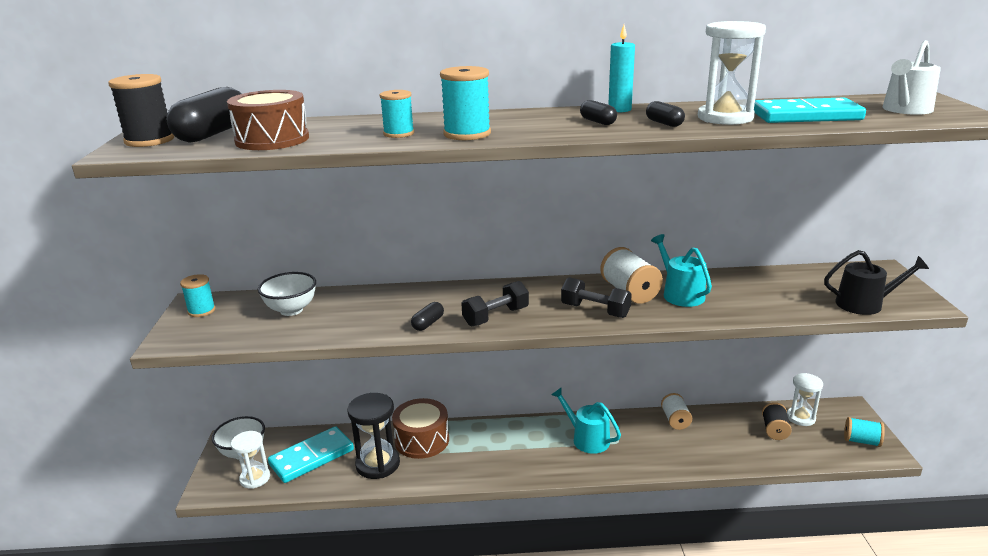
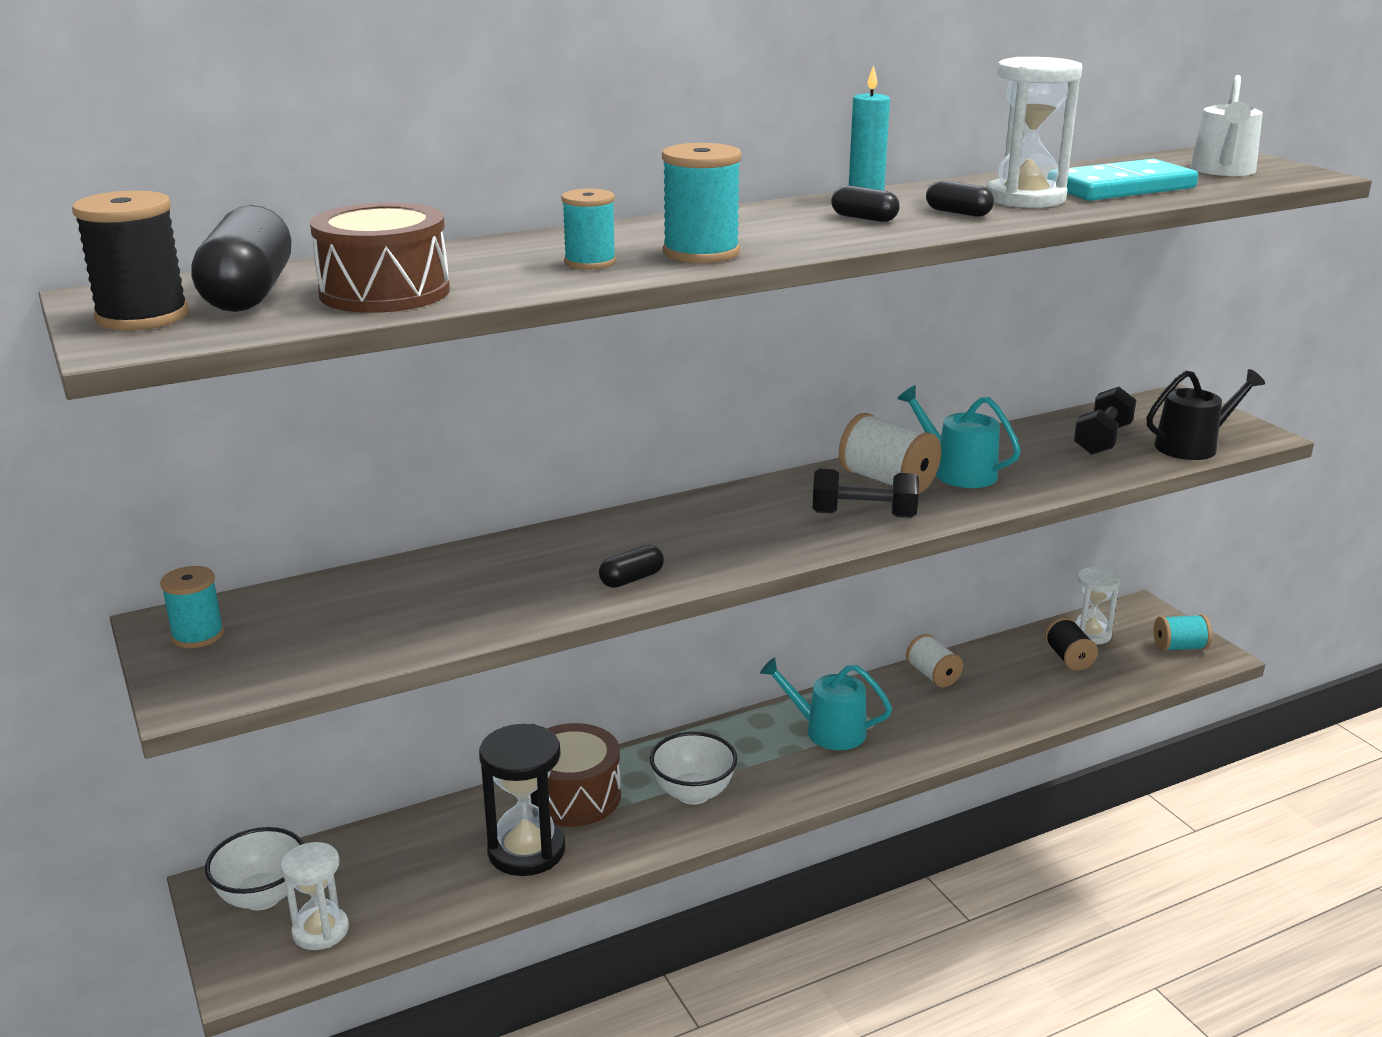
camera: 25 degrees left, 0 degrees up
(291, 310) = (372, 602): white bowl -> white bowl (693, 793)
(311, 457) = (400, 870): turquoise domino -> none
(428, 323) = (631, 579): black capsule -> black capsule turned 45 degrees clockwise
(496, 317) = (727, 550): black dumbbell -> black dumbbell (1102, 440)

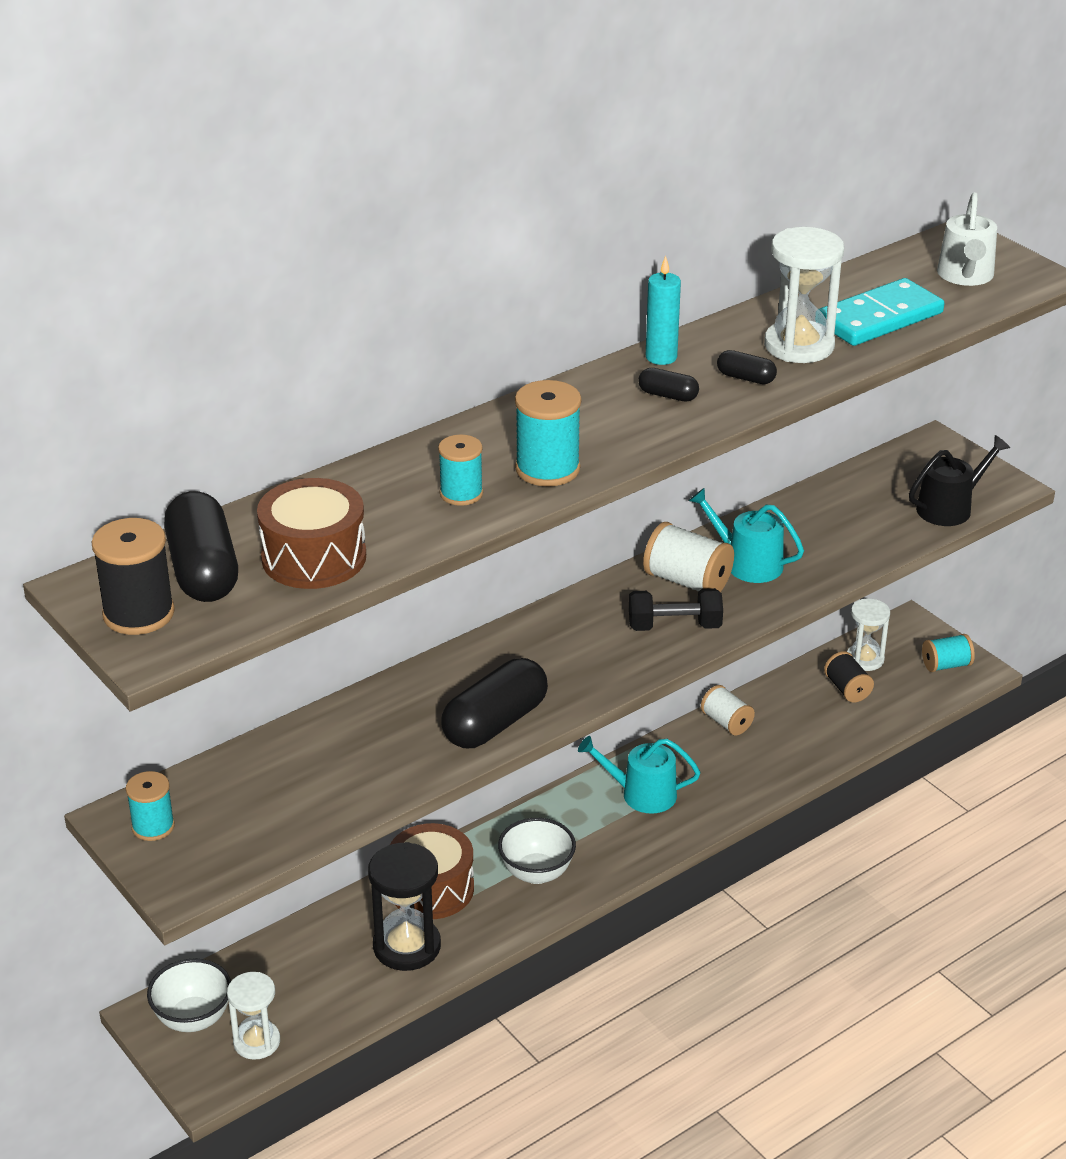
camera: 10 degrees left, 10 degrees up
(631, 579) = (495, 723): black capsule -> black capsule, size x2.09
(1102, 440) = (870, 507): black dumbbell -> none

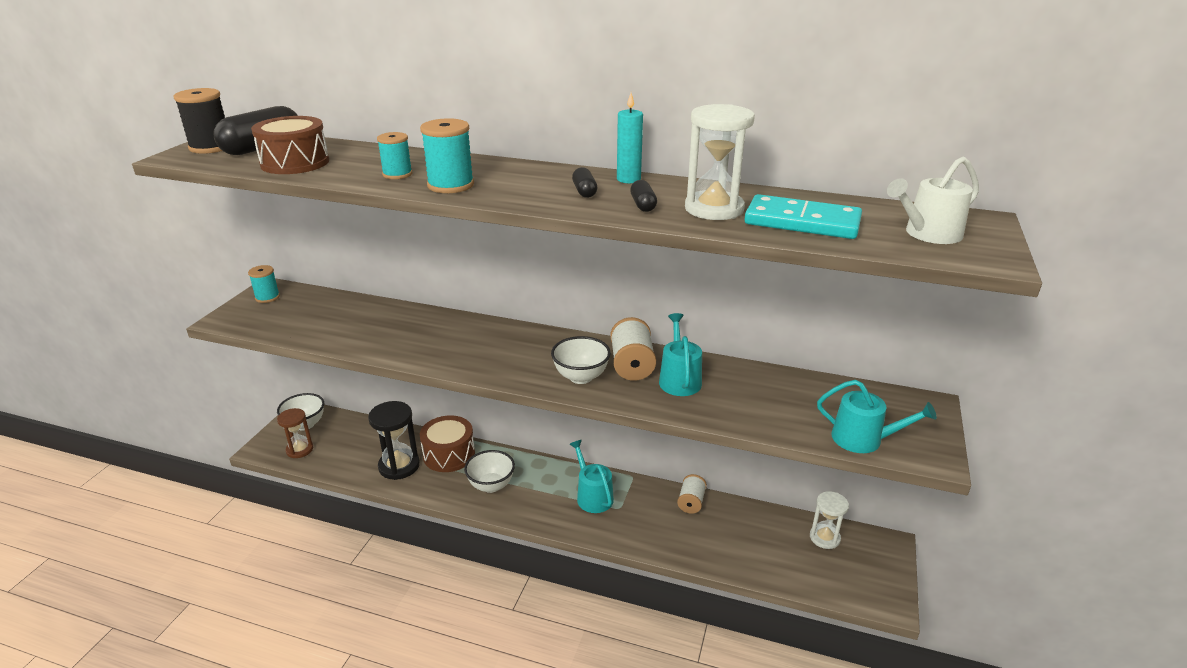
camera: 55 degrees right, 5 degrees down
(256, 1042) = (299, 450): white hourglass -> brown hourglass
(495, 723) = (426, 353): black capsule -> none
(674, 626) = (581, 377): black dumbbell -> white bowl
(847, 689) = (785, 542): black spool -> none
(946, 665) = (872, 582): turquoise spool -> none
(949, 508) = (863, 439): black watering can -> turquoise watering can

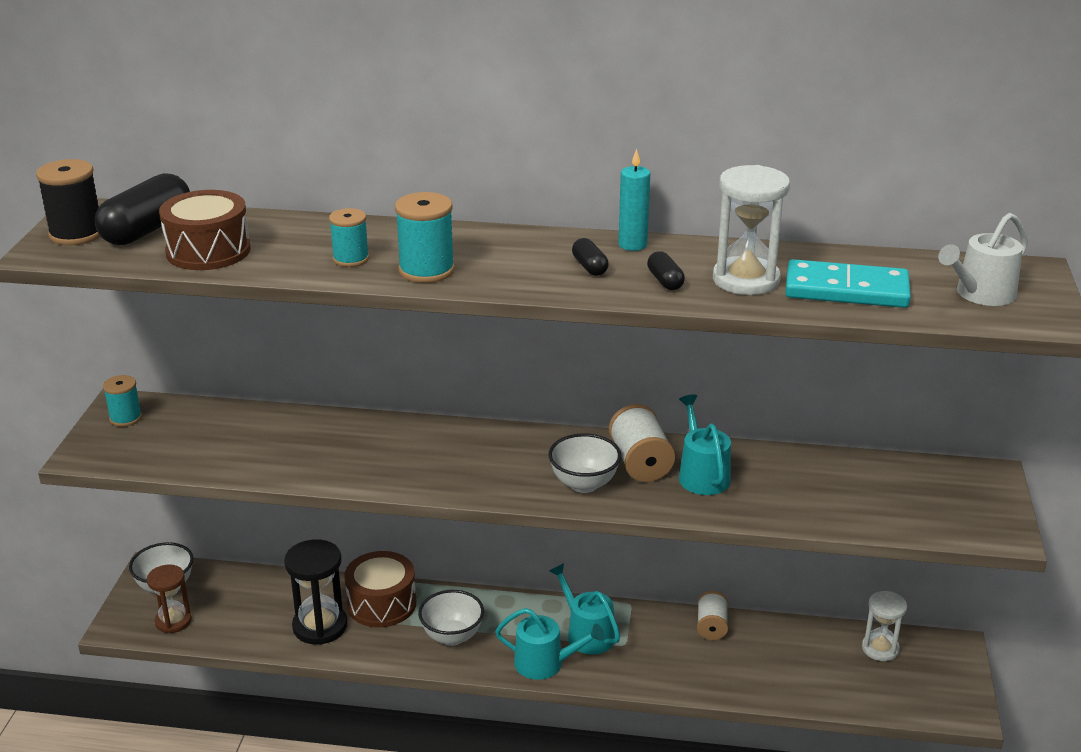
camera: 10 degrees left, 0 degrees up
(863, 439) = (926, 523): turquoise watering can -> turquoise watering can (545, 663)

